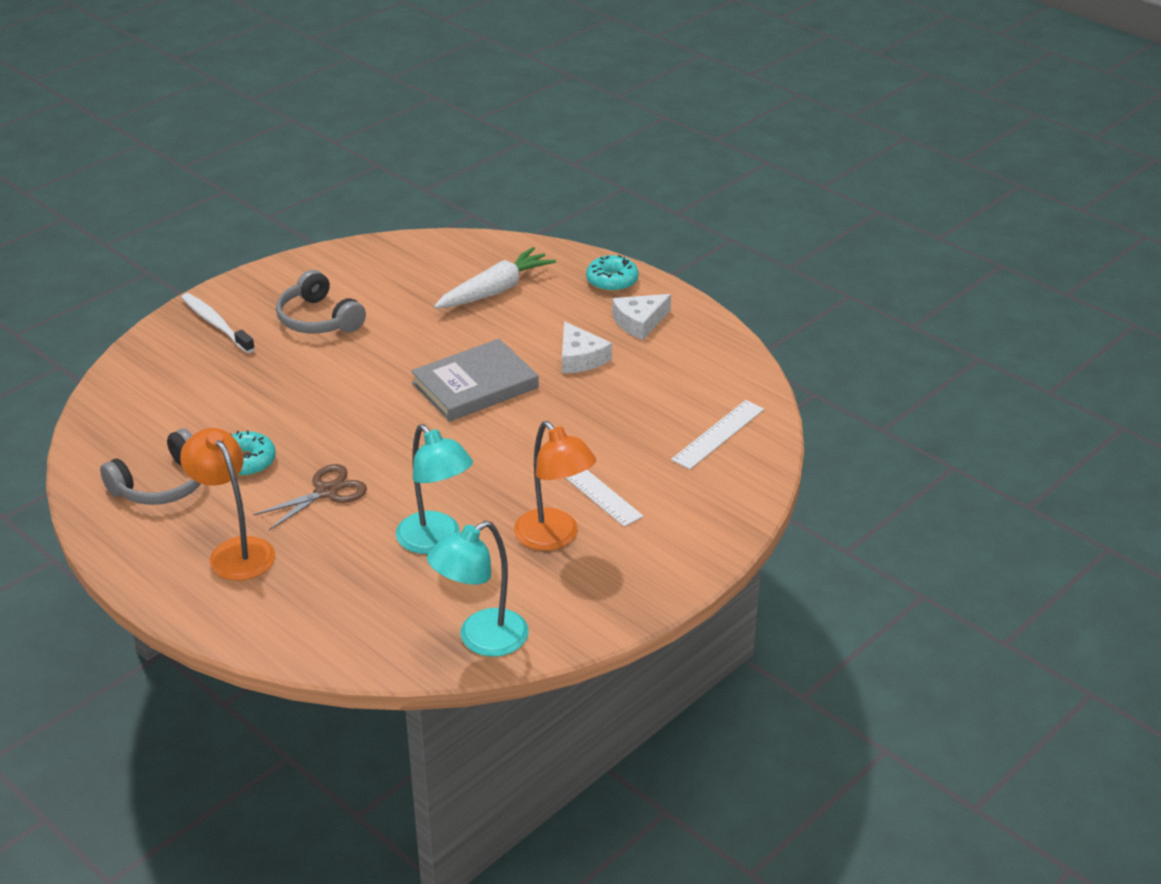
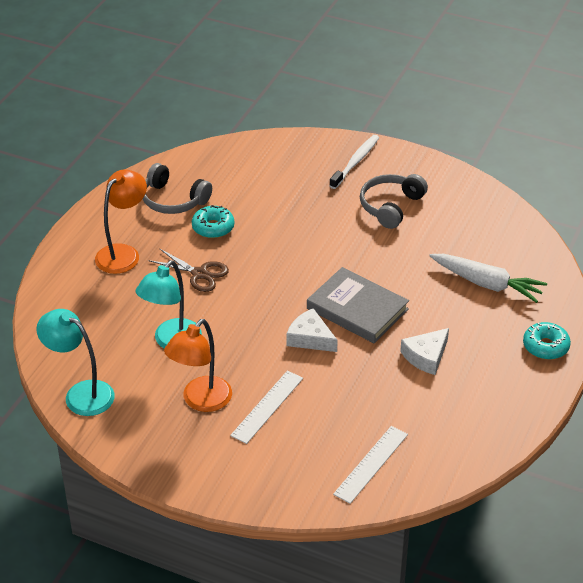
camera: 70 degrees right, 5 degrees up
(639, 322) = (497, 378): white cheese -> white cheese (310, 338)
(718, 434) = (371, 464): white ruler -> white ruler turned 75 degrees counterclockwise

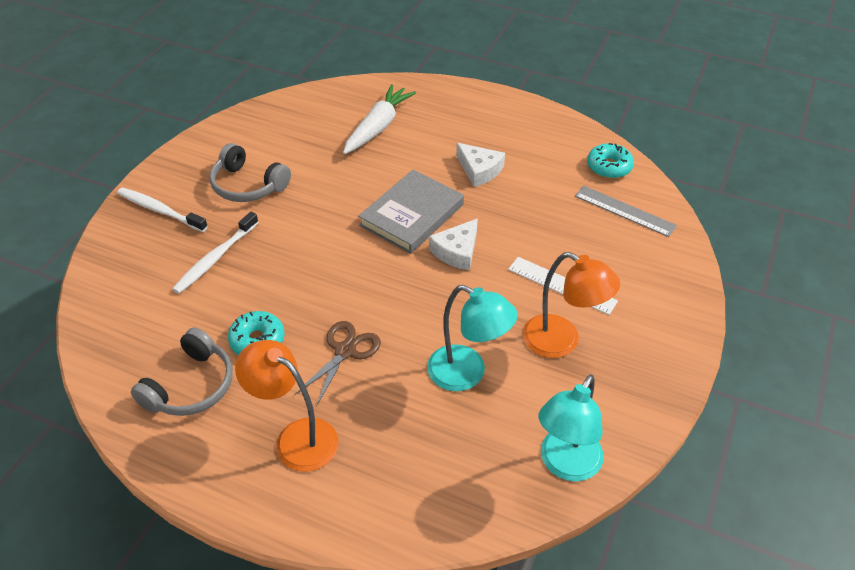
camera: 90 degrees left, 5 degrees up
(300, 197) = (215, 258): none -> white toothbrush
(371, 464) = (624, 211): white ruler -> grey ruler
(545, 346) = (462, 99): turquoise donut -> turquoise donut (609, 167)

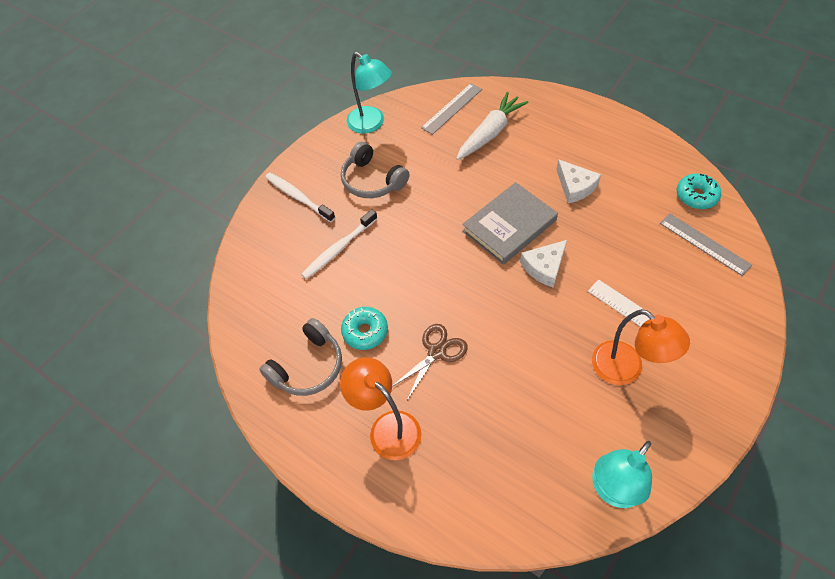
camera: 15 degrees right, 10 degrees up
(331, 107) = (452, 108): none -> grey ruler
(467, 374) = (538, 389): turquoise lamp -> turquoise lamp (371, 124)

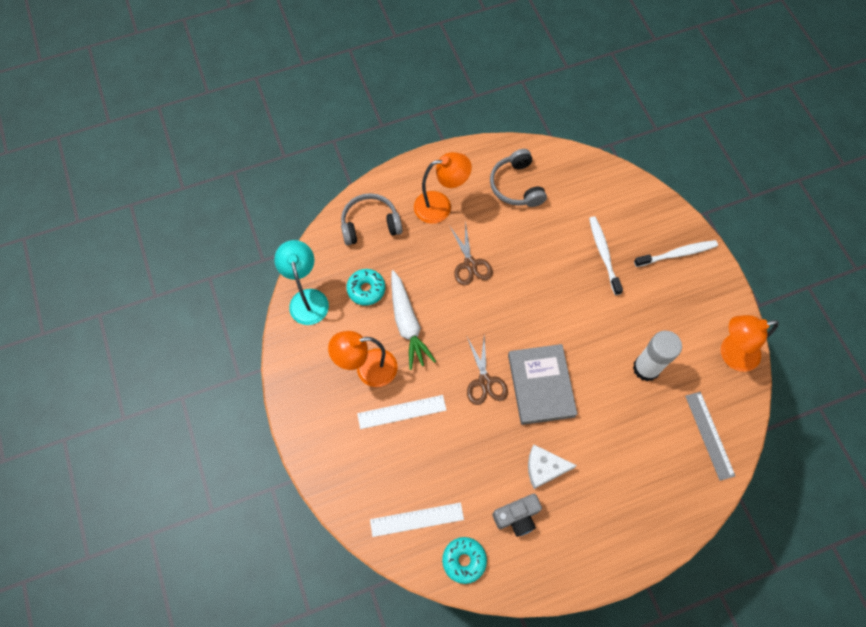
camera: 120 degrees right, 10 degrees up
(365, 331) = (518, 231): turquoise donut -> turquoise donut (366, 289)
(371, 124) = (731, 354): turquoise lamp -> orange lamp
(372, 180) = (660, 316): grey headphones -> grey headphones (370, 224)
(429, 167) = (646, 368): none -> white glue stick
(490, 133) = (655, 445): white carrot -> white carrot (407, 323)
(544, 267) = (485, 381): white cheese -> brown scissors
(629, 182) = (517, 517): none -> grey camera
(704, 244) = (417, 519): grey ruler -> white ruler

